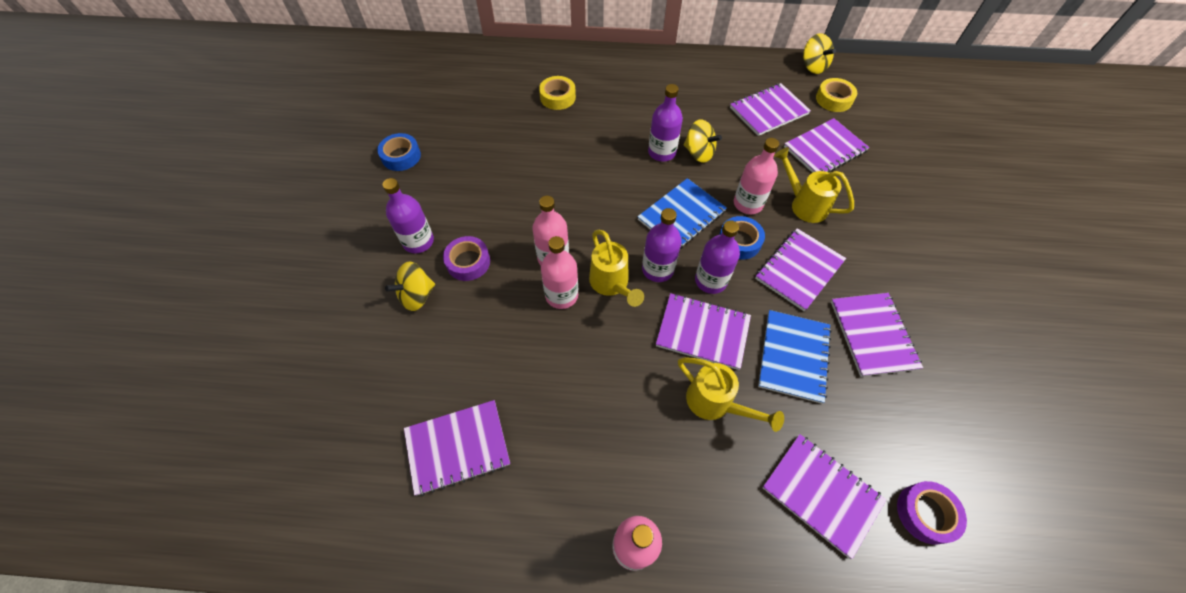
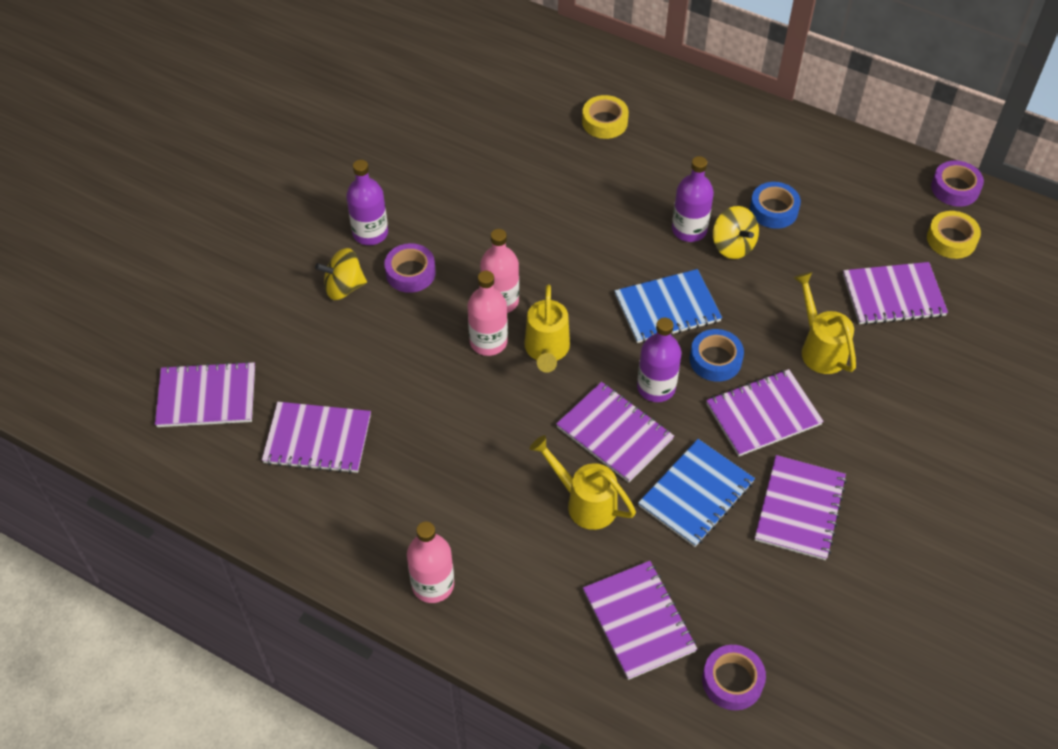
camera: 25 degrees right, 5 degrees down
(401, 156) = (394, 133): blue tape -> blue tape (773, 210)
(657, 269) = (605, 354): purple bottle -> none
(715, 403) = (585, 502): yellow watering can -> yellow watering can turned 150 degrees clockwise
(748, 204) = (753, 323): pink bottle -> none
(768, 111) = (854, 225): purple notebook -> purple notebook (207, 396)
(813, 66) = (955, 188): yellow spinning top -> purple tape

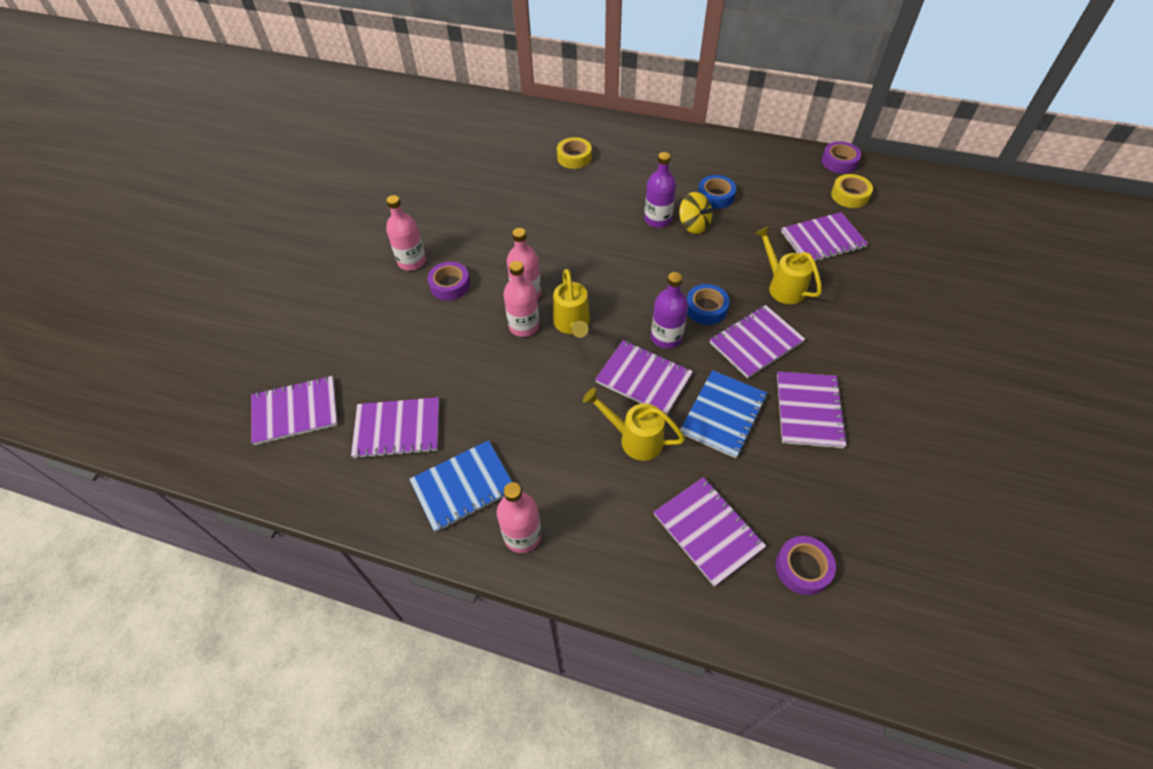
camera: 10 degrees left, 0 degrees up
(344, 287) = (398, 305): yellow spinning top -> none
(370, 233) = (412, 261): purple bottle -> pink bottle
(667, 308) = (657, 277): blue notebook -> blue notebook (463, 487)

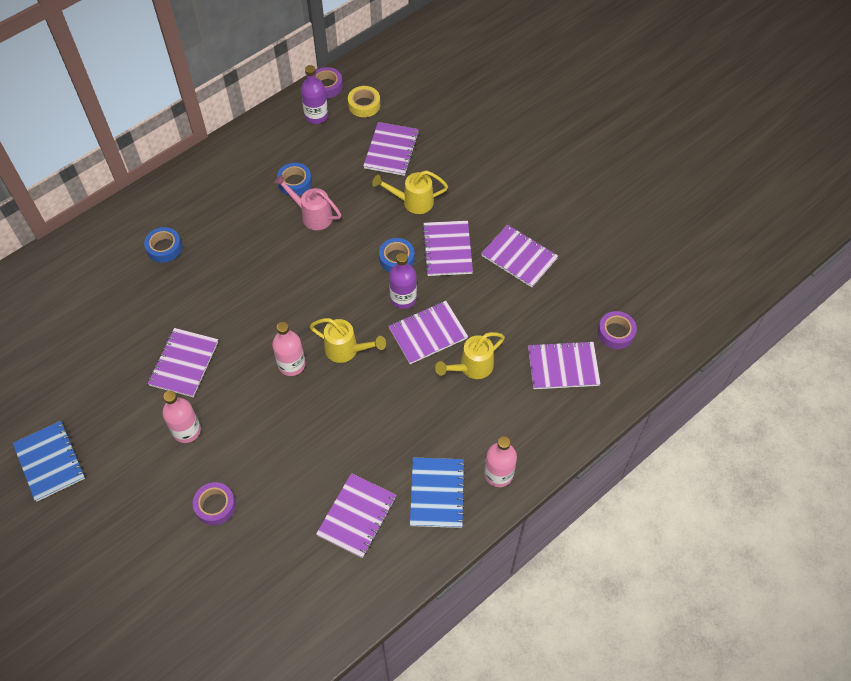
camera: 60 degrees left, 5 degrees up
(295, 411) = (286, 585): purple notebook -> purple notebook (184, 363)
(450, 285) = (238, 414): purple tape -> purple tape (215, 506)
(524, 326) = (323, 383): pink bottle -> none
(574, 157) = (164, 248): yellow tape -> blue tape
(657, 219) = (287, 234): purple bottle -> purple bottle (316, 116)
(693, 225) = (312, 215): yellow spinning top -> pink watering can
(723, 415) = (489, 305): blue notebook -> blue notebook (50, 461)

